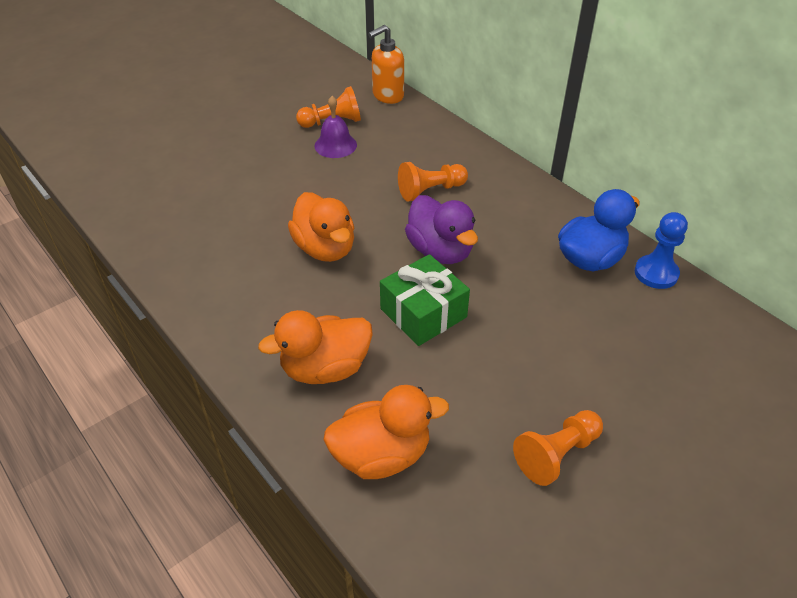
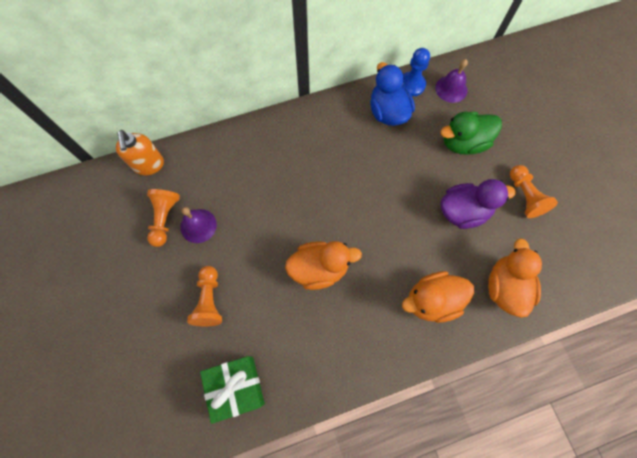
camera: 70 degrees left, 25 degrees up
(325, 368) = (432, 300): orange duck -> orange duck turned 75 degrees clockwise
(423, 313) = (403, 225): green gift -> green gift (236, 387)
(430, 191) = (284, 177): orange pawn -> orange pawn (209, 300)
(440, 251) = (350, 194): purple duck -> purple duck (463, 211)
(601, 353) = (463, 143): none -> green duck
(687, 319) = (451, 89): none -> purple bell

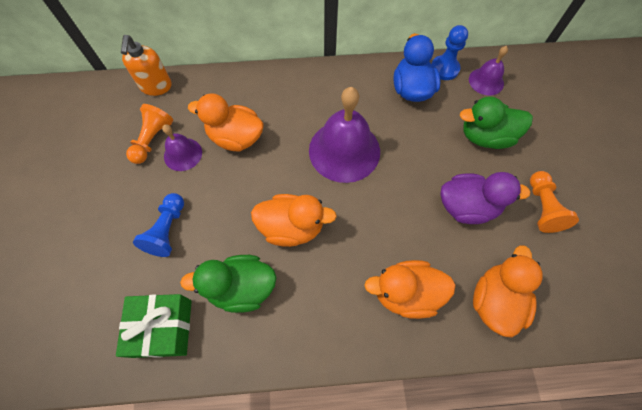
camera: 15 degrees right, 5 degrees down
(209, 300) = (167, 230): orange pawn -> blue pawn
(242, 198) = (236, 138): none -> orange duck
(292, 334) = (241, 288): none -> green duck
(344, 186) = (344, 150): none -> purple bell

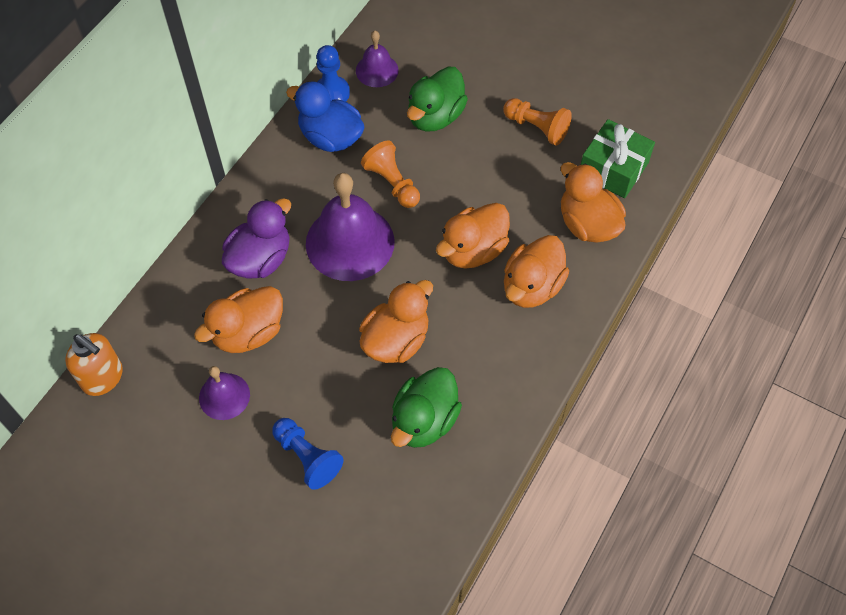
camera: 55 degrees left, 5 degrees down
(152, 140) = (178, 418): orange pawn -> orange pawn (392, 183)
(163, 328) = (412, 513): green gift -> green gift (613, 168)
(402, 231) = (473, 250): none -> orange duck
(467, 207) = (491, 183): purple duck -> purple duck (260, 259)

